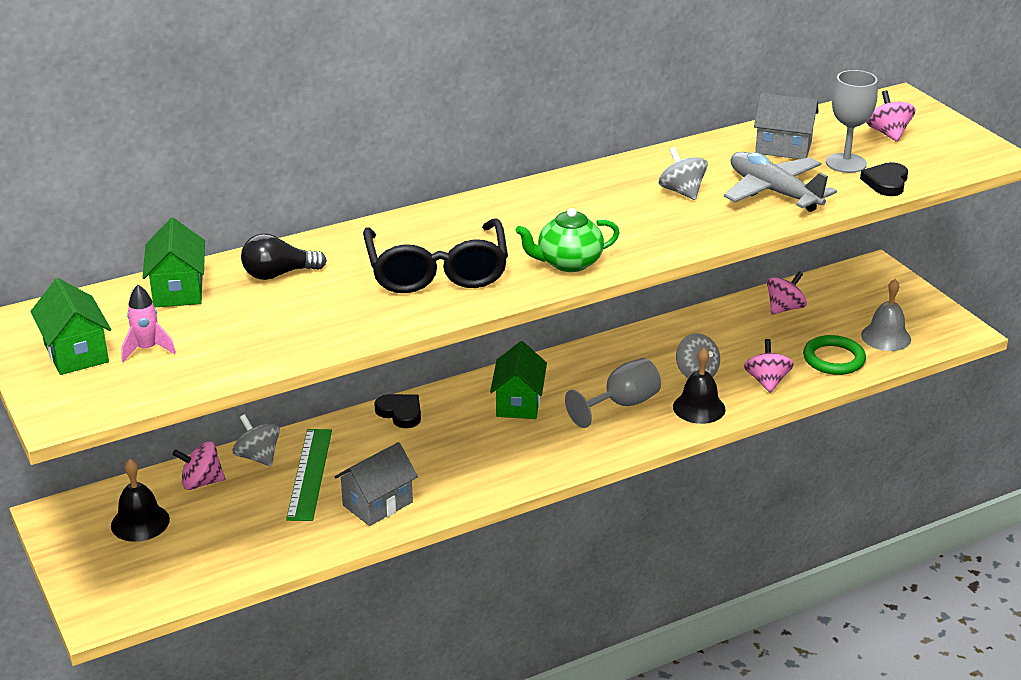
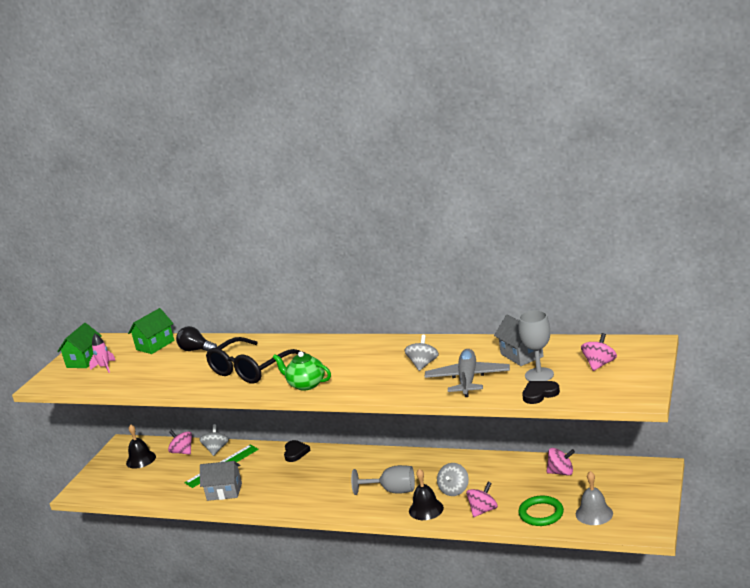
camera: 50 degrees right, 10 degrees down
(518, 403) = (349, 469): green house -> none

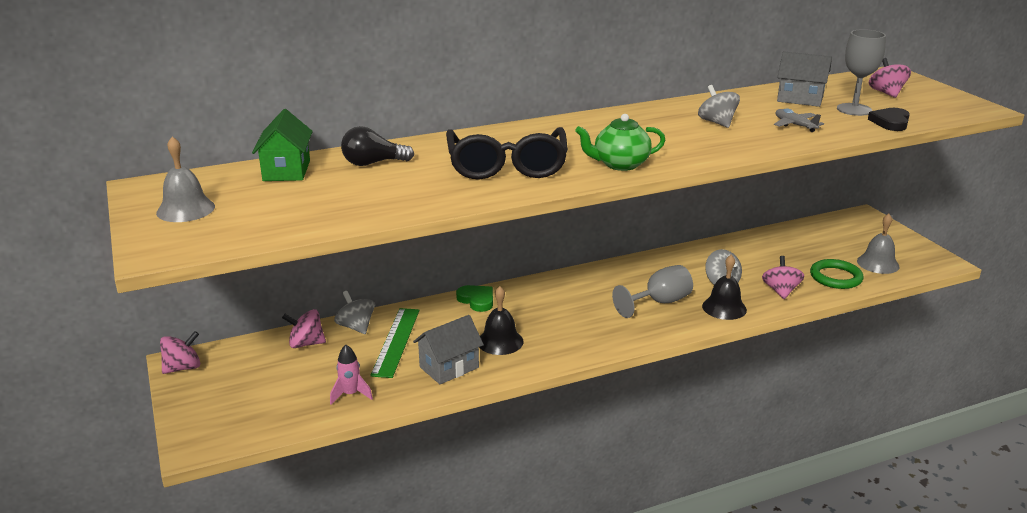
camera: 45 degrees left, 5 degrees up
(85, 360) = (185, 209): green house -> grey bell
(105, 367) = (247, 209): pink rocket -> pink rocket (350, 394)
(141, 459) = (249, 371): black bell -> black bell (500, 341)
(295, 452) = (477, 300): black heart -> green heart
(468, 379) = (795, 125): grey plane -> grey plane, size x0.52
(561, 472) = (792, 240): pink spinning top -> pink spinning top (183, 368)

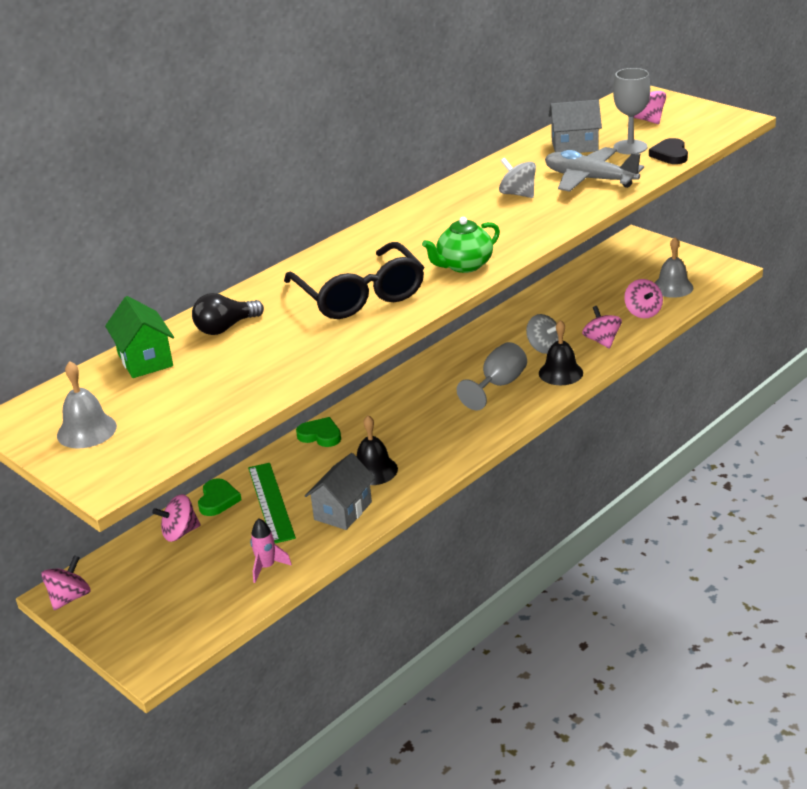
camera: 20 degrees left, 5 degrees up
(356, 327) = (218, 500): grey spinning top -> green heart
(795, 125) = (589, 179): grey plane -> grey plane, size x1.92
(835, 277) = (643, 312): green ring -> pink spinning top

